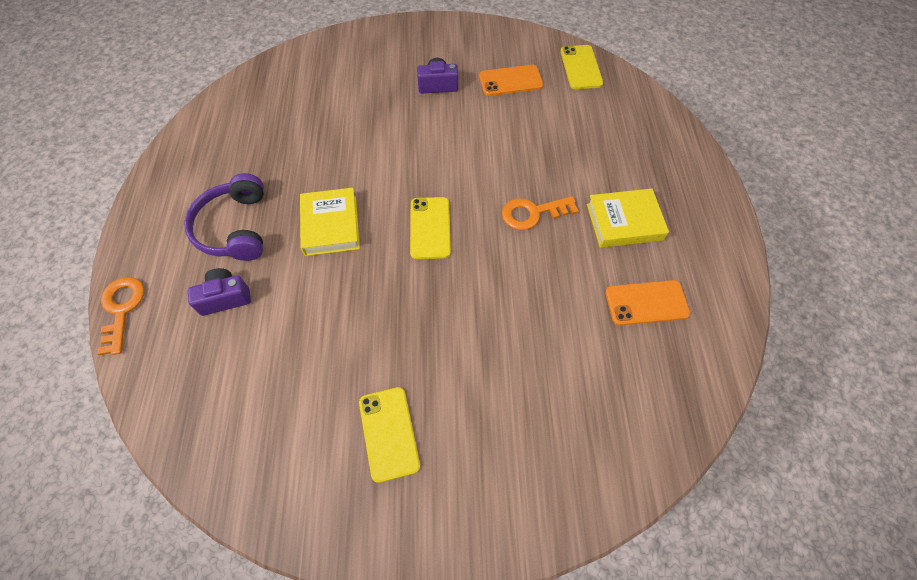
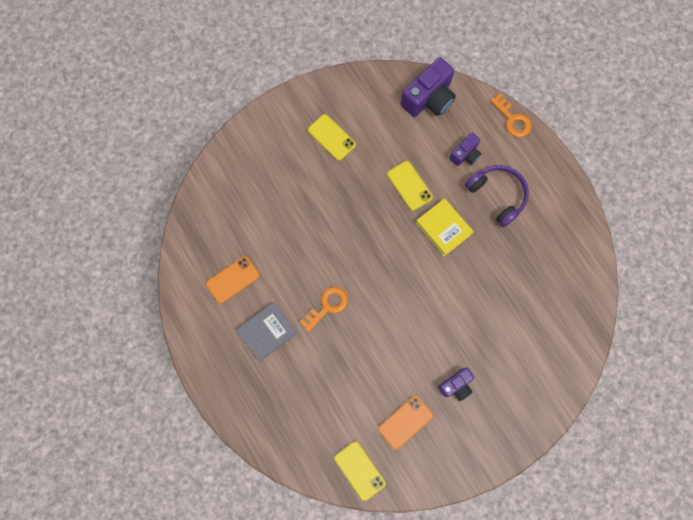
camera: 150 degrees right, 15 degrees up
(198, 410) = (428, 98): none -> purple camera
(430, 228) = (384, 260): yellow phone -> yellow phone (409, 185)
(624, 222) = (267, 332): yellow book -> grey book

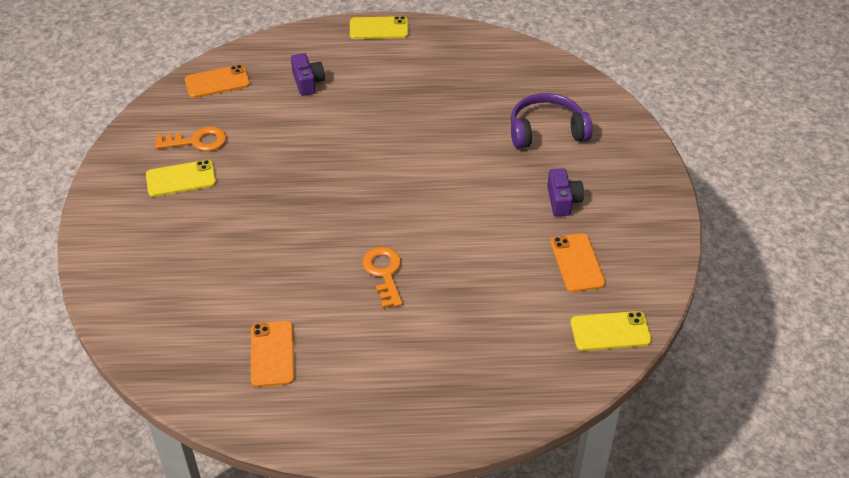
camera: 60 degrees left, 30 degrees down
(267, 332) = (370, 347): grey book -> none
(409, 185) = (302, 139): yellow phone -> yellow phone (379, 28)
(428, 98) = (217, 82): purple camera -> orange phone
(443, 228) = (375, 134): yellow book -> none
(497, 195) = (375, 78): purple headphones -> purple headphones (546, 131)
(512, 119) = (303, 33): orange key -> orange key (197, 141)

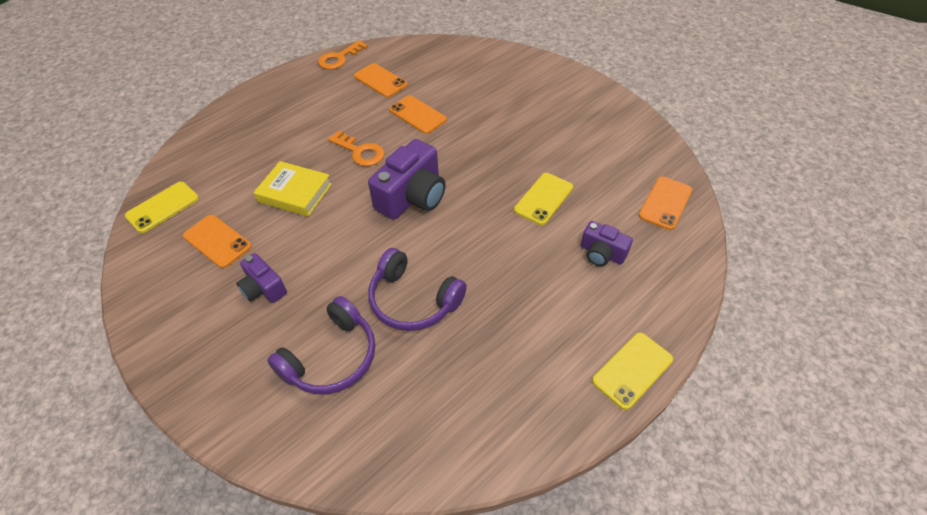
camera: 140 degrees right, 5 degrees up
(181, 179) = (568, 125): yellow phone -> yellow phone (543, 199)
(197, 141) = (599, 152): orange key -> orange key (339, 58)
(288, 279) = (417, 115): none -> orange phone
(385, 200) = (412, 197): none -> purple camera
(463, 130) = (413, 300): none -> purple headphones
(479, 268) = (295, 193): none -> yellow book

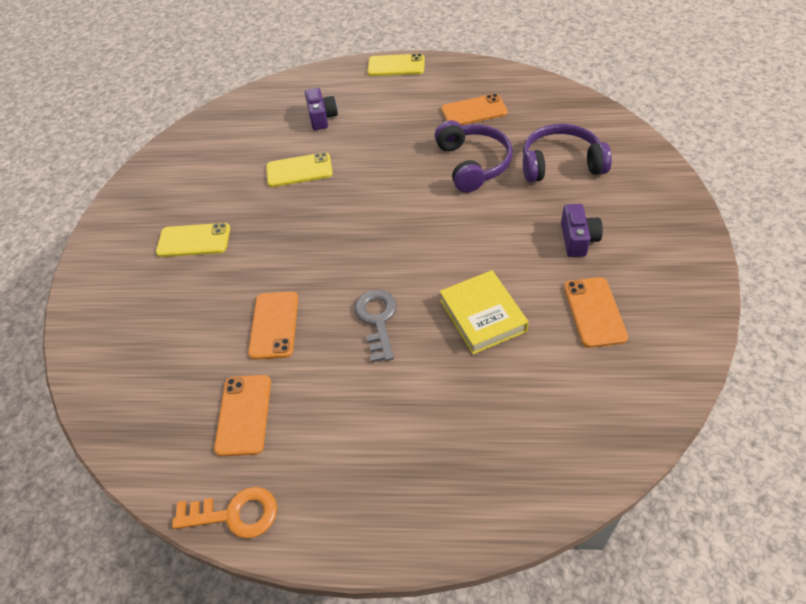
camera: 130 degrees left, 0 degrees up
(163, 207) = (635, 399): yellow phone -> yellow phone (194, 240)
(360, 152) = (377, 320): orange key -> grey key
(412, 197) = (386, 237): purple camera -> none
(665, 203) = (236, 118): orange phone -> orange phone (474, 111)

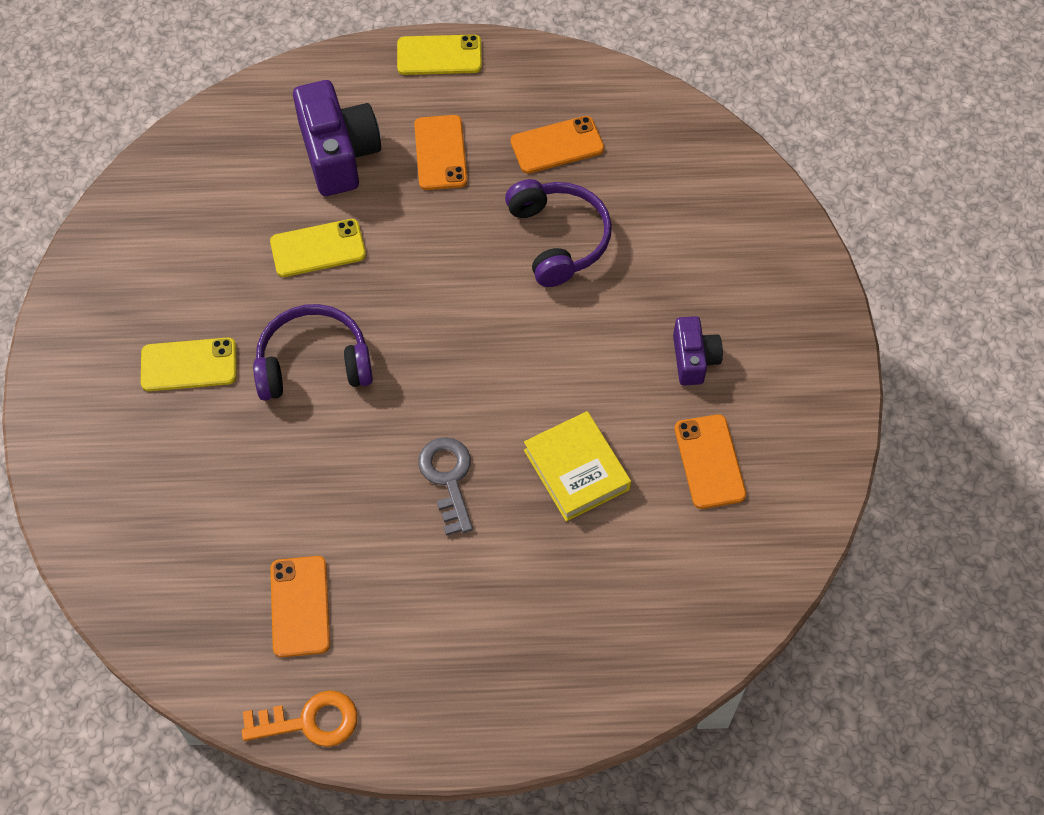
camera: 10 degrees left, 10 degrees up
(274, 325) = (319, 488): orange phone -> orange phone (440, 153)
(322, 117) = (339, 153): purple camera -> purple camera, size x1.77
(560, 163) = (675, 239): purple headphones -> purple headphones (313, 363)

